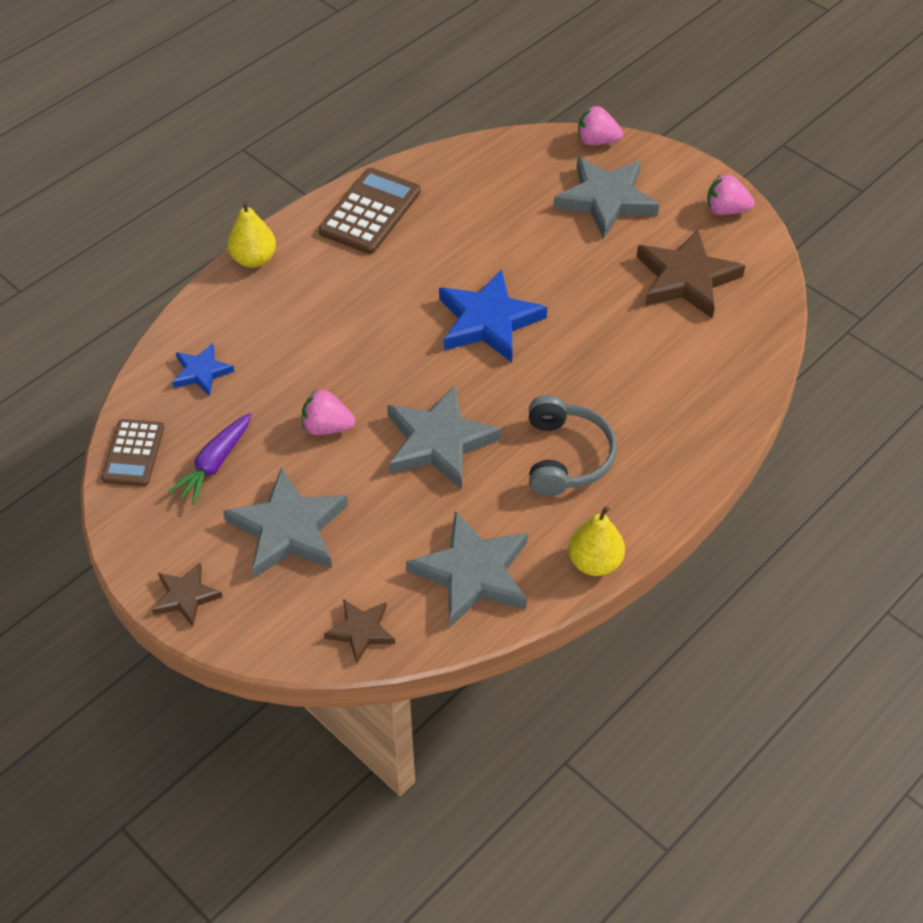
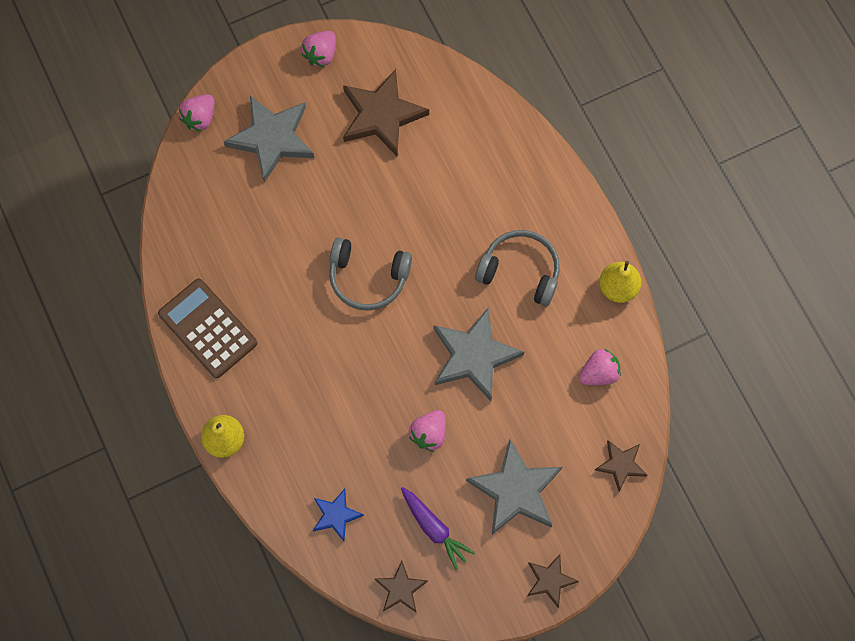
camera: 70 degrees left, 20 degrees up
(133, 453) = (400, 589): brown calculator -> brown star
(472, 573) = (599, 373): grey star -> pink strawberry
(488, 321) = (368, 278): blue star -> grey headphones

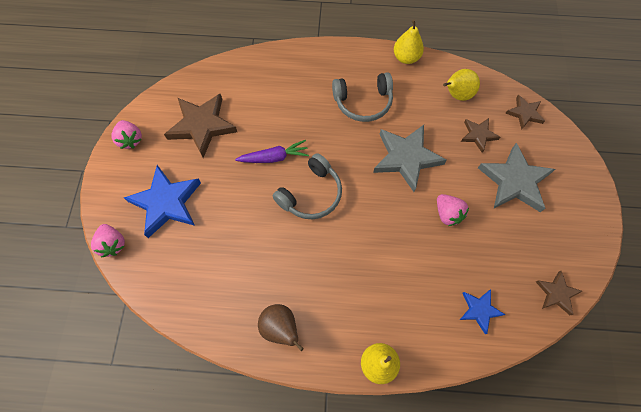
camera: 60 degrees left, 5 degrees down
(208, 328) = (280, 328): brown calculator -> brown pear
(272, 139) = (166, 203): grey star -> blue star
(434, 528) = (520, 247): purple carrot -> purple carrot (274, 157)
(520, 271) = (363, 102): grey headphones -> grey headphones turned 150 degrees counterclockwise
(550, 580) = (588, 193): brown star -> brown star (478, 135)
(599, 373) = (457, 95): pink strawberry -> yellow pear

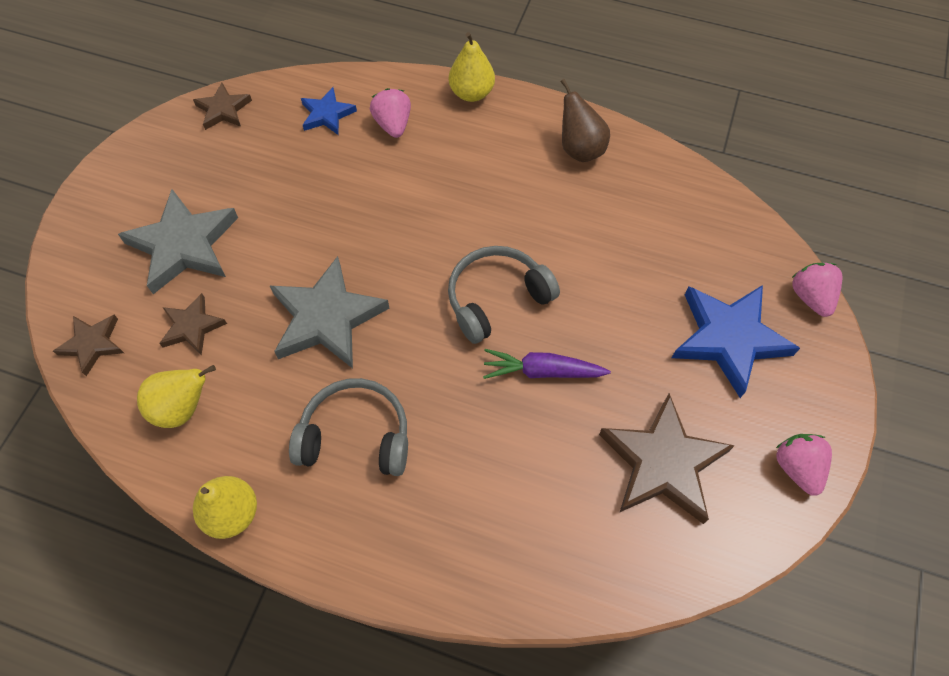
camera: 165 degrees left, 5 degrees down
(447, 214) = (306, 225): pink strawberry -> pink strawberry (393, 124)

